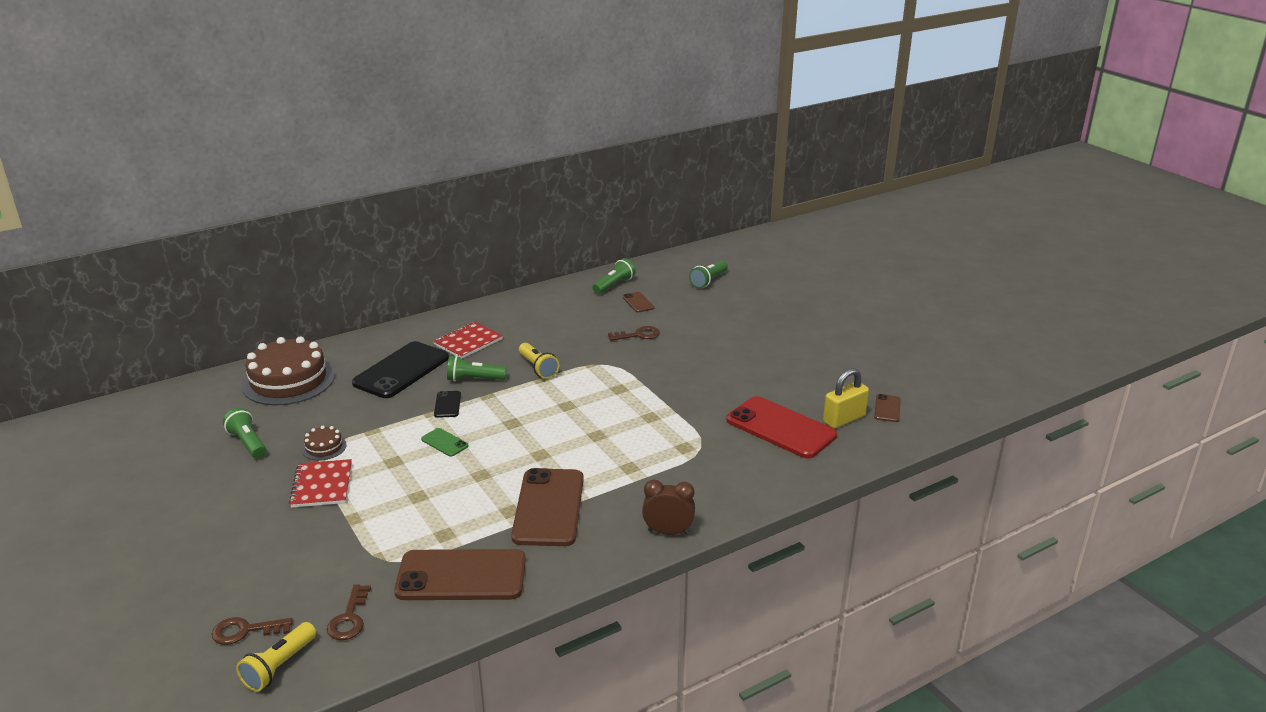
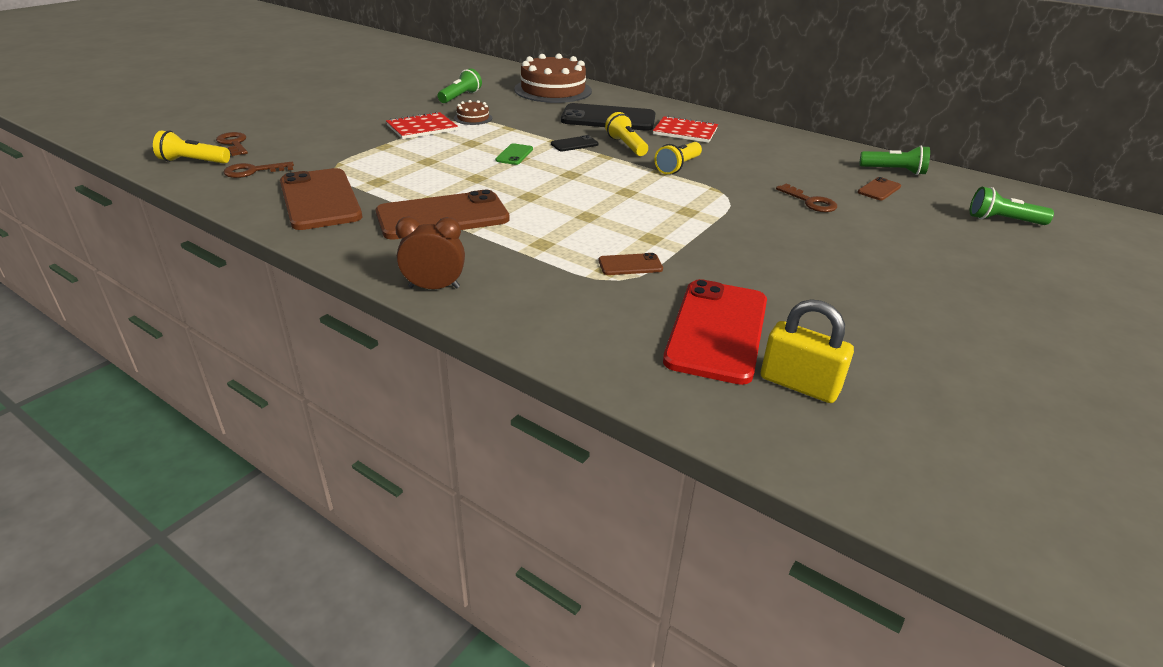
camera: 65 degrees right, 5 degrees up
(474, 379) = (626, 146): green flashlight -> yellow flashlight
(668, 532) = (434, 287): brown clock -> brown clock turned 75 degrees counterclockwise
(887, 408) = (881, 427): brown phone -> brown phone (630, 265)

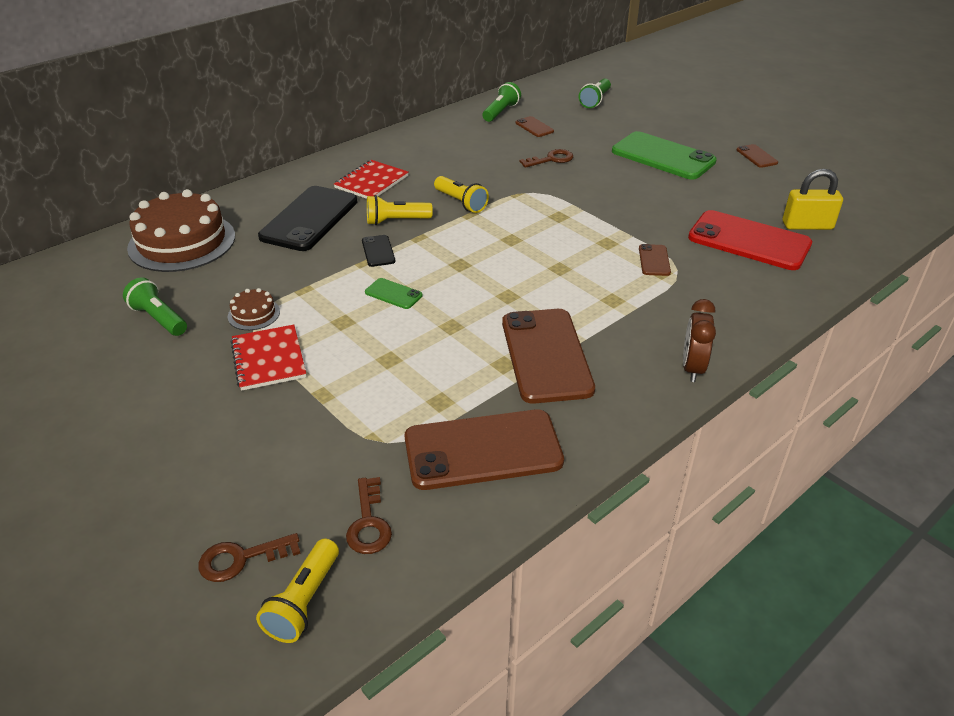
camera: 75 degrees left, 5 degrees up
(799, 384) = (807, 225): yellow padlock -> yellow padlock turned 45 degrees clockwise
(895, 269) = (663, 156): none -> green phone
(986, 346) = (756, 156): none -> brown phone

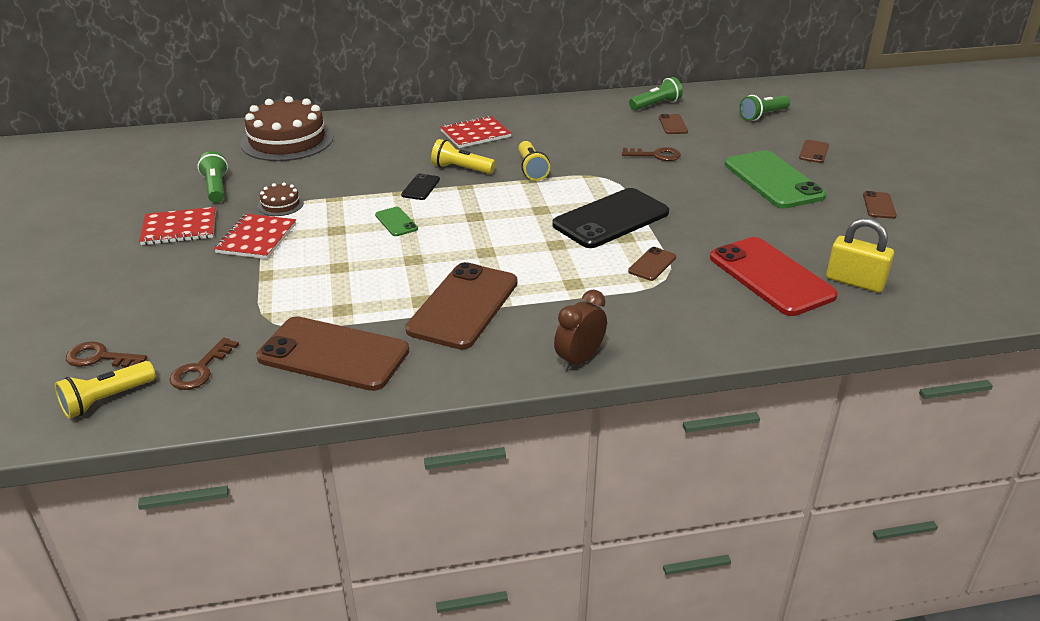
camera: 30 degrees right, 5 degrees down
(167, 378) = (179, 228): none -> red notebook
(309, 219) = (395, 149): black phone -> black phone (611, 219)
(665, 123) = (814, 152): none -> brown phone

